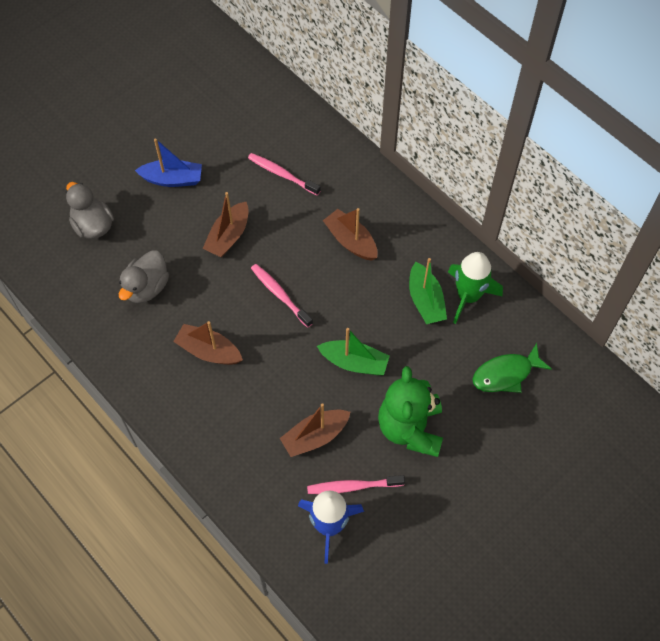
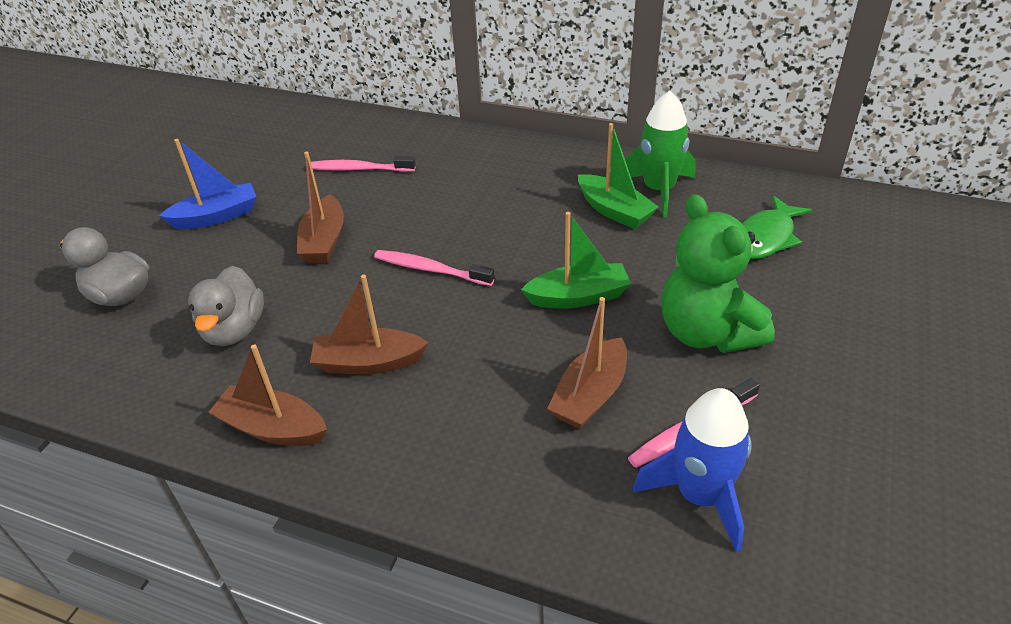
camera: 25 degrees left, 20 degrees down
(351, 241) = (483, 193): brown boat -> brown boat (273, 428)

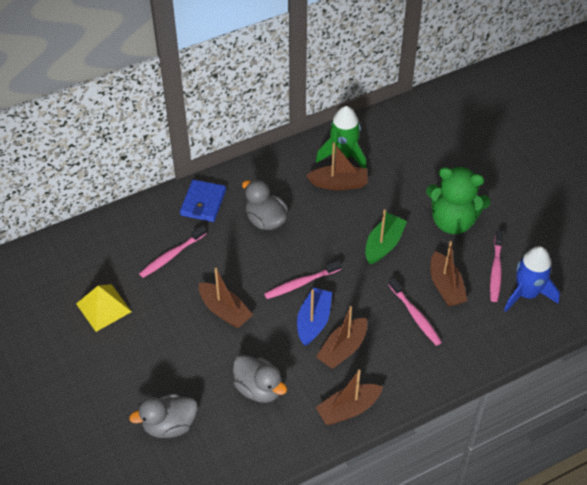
camera: 50 degrees left, 10 degrees up
(217, 216) = (141, 345): blue boat -> blue boat (313, 321)
(243, 170) = (103, 307): none -> yellow pyramid
(453, 148) = (203, 202): none -> blue wallet
(487, 195) = (265, 220): none -> grey duck
(503, 396) = (415, 315): none -> pink toothbrush
(614, 211) = (339, 183): green boat -> brown boat
(765, 237) = (420, 150): green fish -> none

